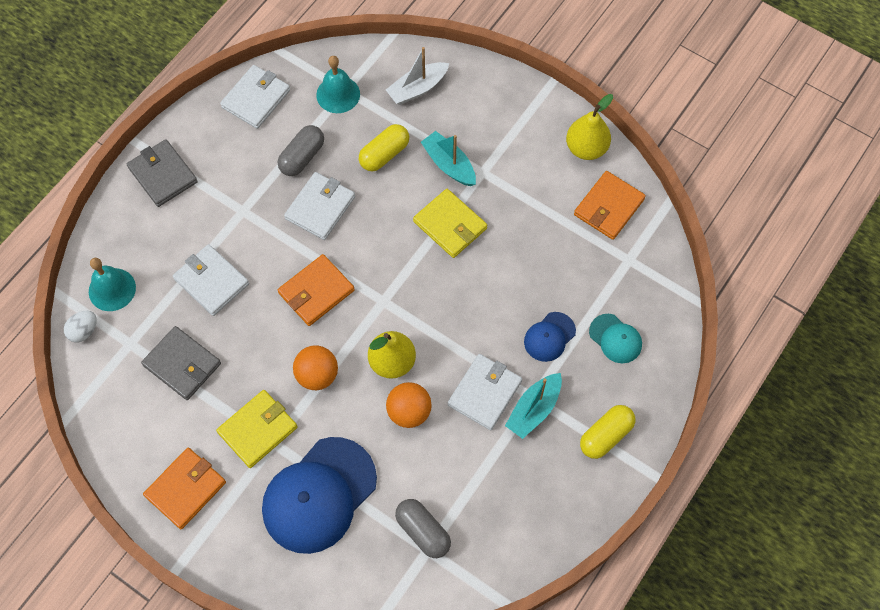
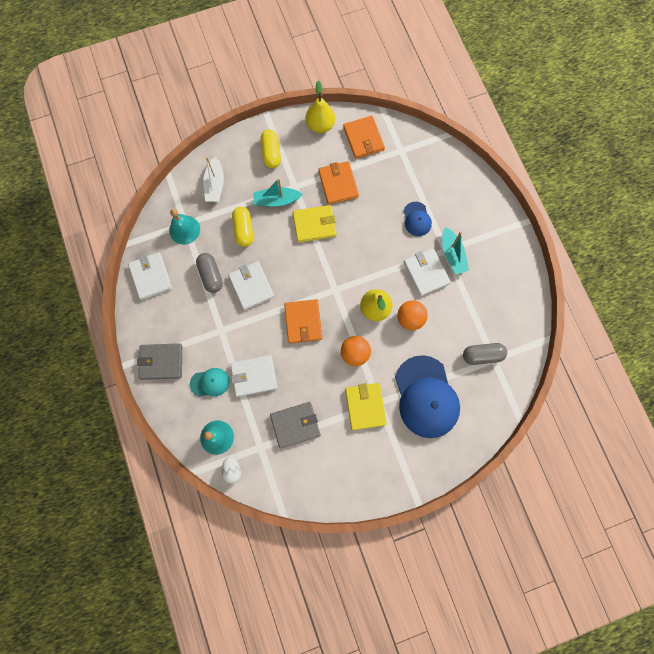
camera: 55 degrees left, 10 degrees up
(185, 489) = (373, 468): orange wallet -> orange wallet (338, 184)
(605, 435) = (490, 229): yellow capsule -> yellow capsule (271, 153)
(615, 338) = (440, 188): turquoise cap -> turquoise cap (210, 382)

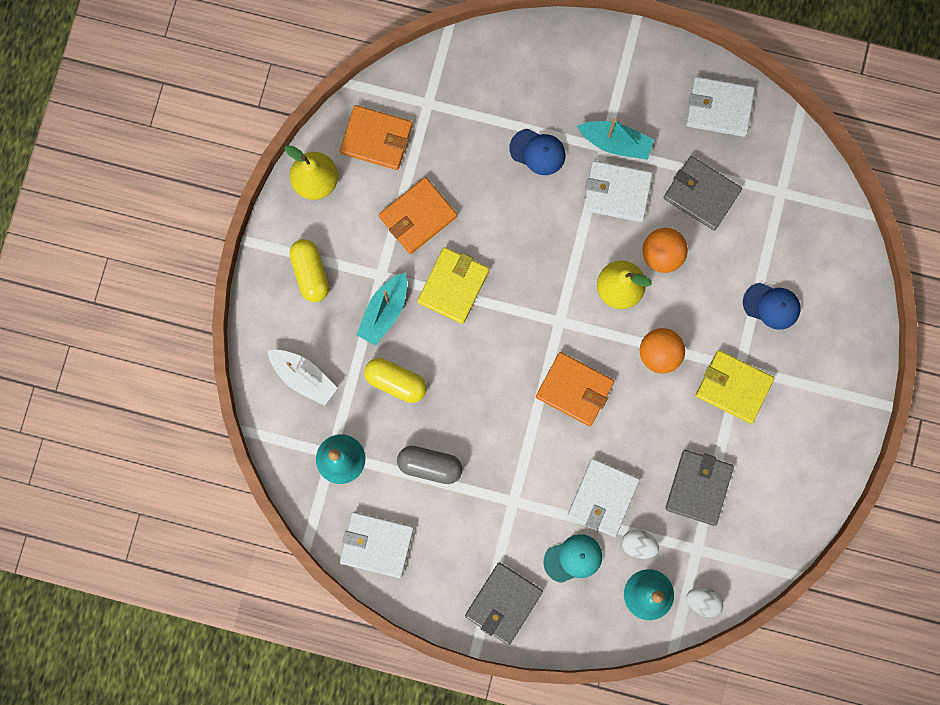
camera: 55 degrees left, 5 degrees up
(210, 382) = (573, 558): turquoise cap -> turquoise cap turned 45 degrees clockwise
(241, 412) = (638, 544): none -> white egg
(251, 286) = (481, 423): white wallet -> white wallet (719, 108)
(271, 153) = (310, 273): yellow capsule -> yellow capsule turned 45 degrees clockwise
(338, 184) = (418, 216): orange wallet -> orange wallet turned 60 degrees counterclockwise
(426, 397) = (771, 306): blue cap -> blue cap, size x0.48
(459, 317) = (701, 194): none -> grey wallet
(482, 355) = (767, 202): grey capsule -> none

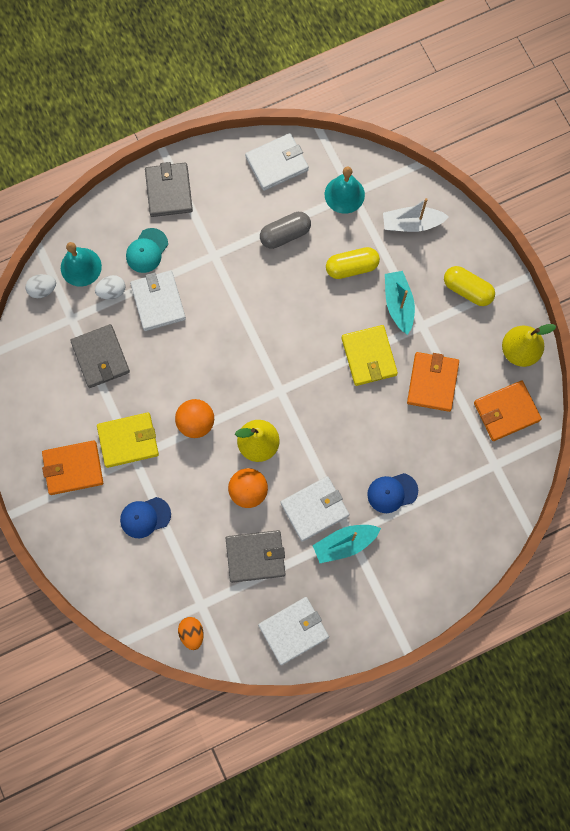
camera: 140 degrees right, 5 degrees down
(574, 389) = (233, 354): orange wallet -> orange wallet (73, 468)
(807, 175) = (192, 633): none -> orange egg

